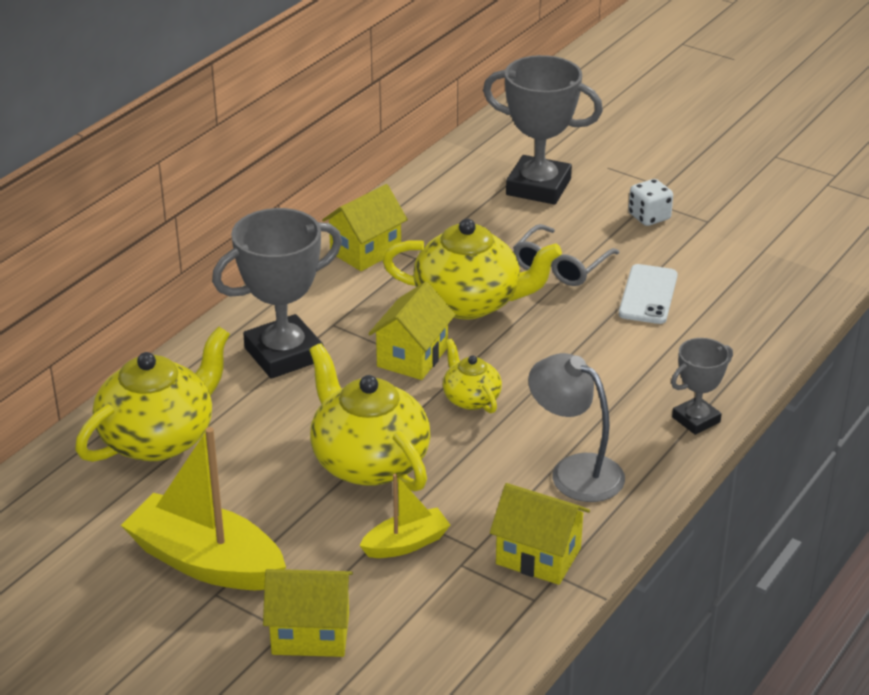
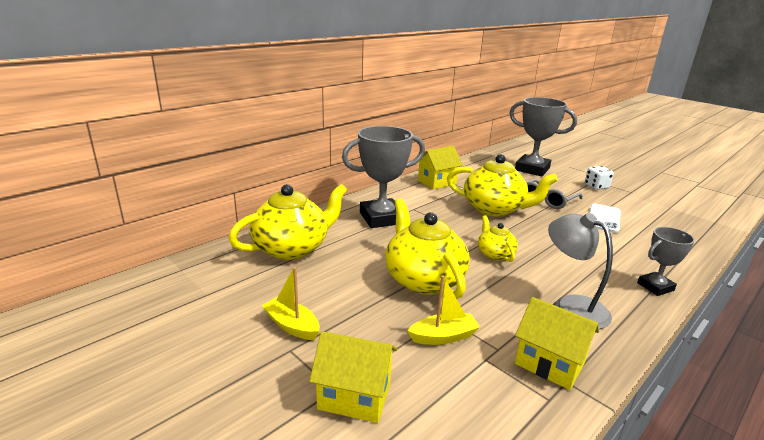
camera: 10 degrees right, 10 degrees down
(206, 562) = (292, 325): yellow boat -> yellow boat, size x0.54
(412, 357) = (458, 229): yellow house -> none

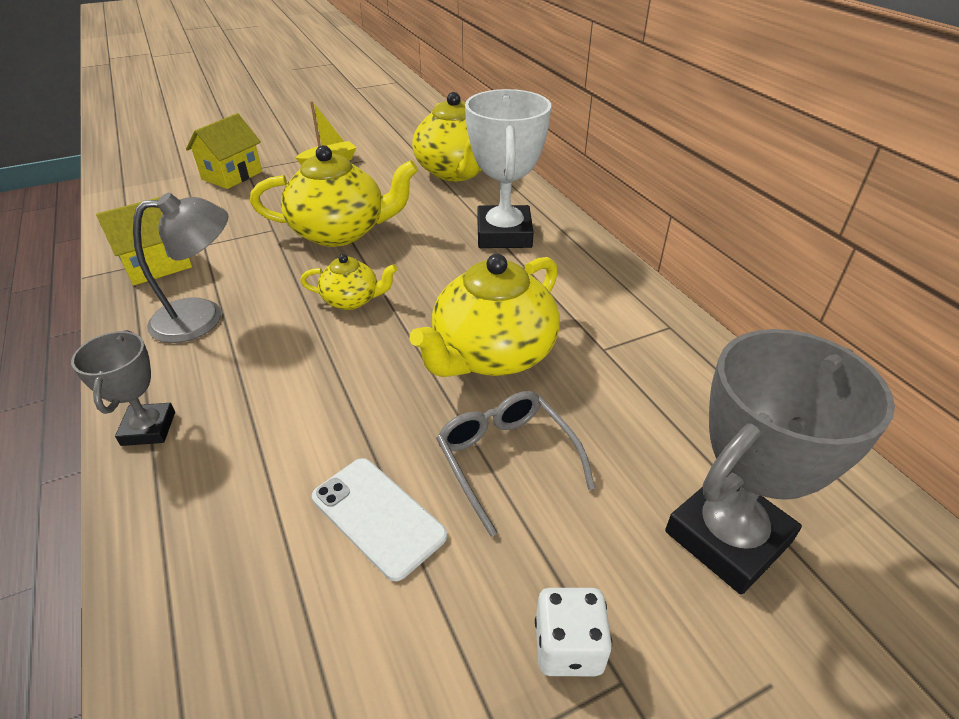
camera: 110 degrees right, 15 degrees up
(381, 218) = (504, 234): grey trophy -> white trophy
(437, 182) = (636, 320): yellow house -> none
(443, 336) = (248, 222): yellow boat -> none

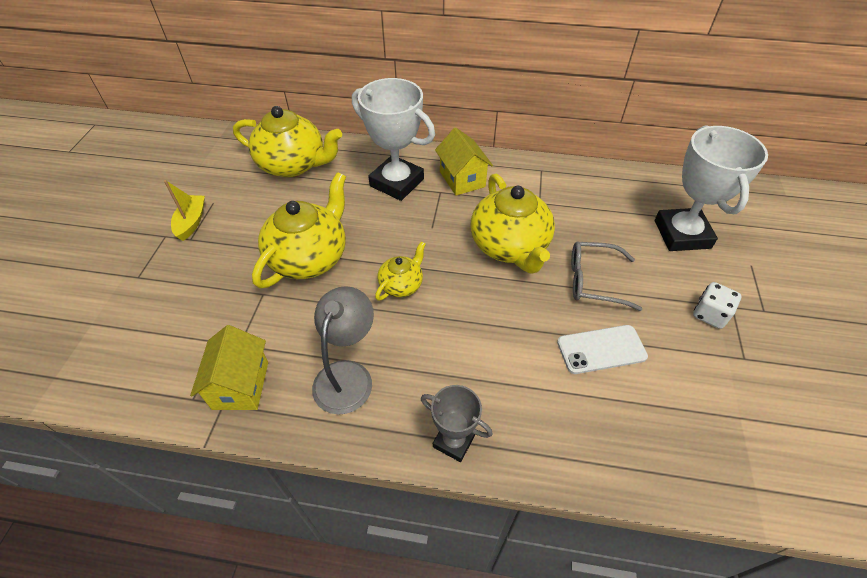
camera: 55 degrees left, 10 degrees up
(232, 175) = (136, 290): yellow house -> yellow house (462, 179)
(727, 537) = (682, 234): grey trophy -> white trophy

